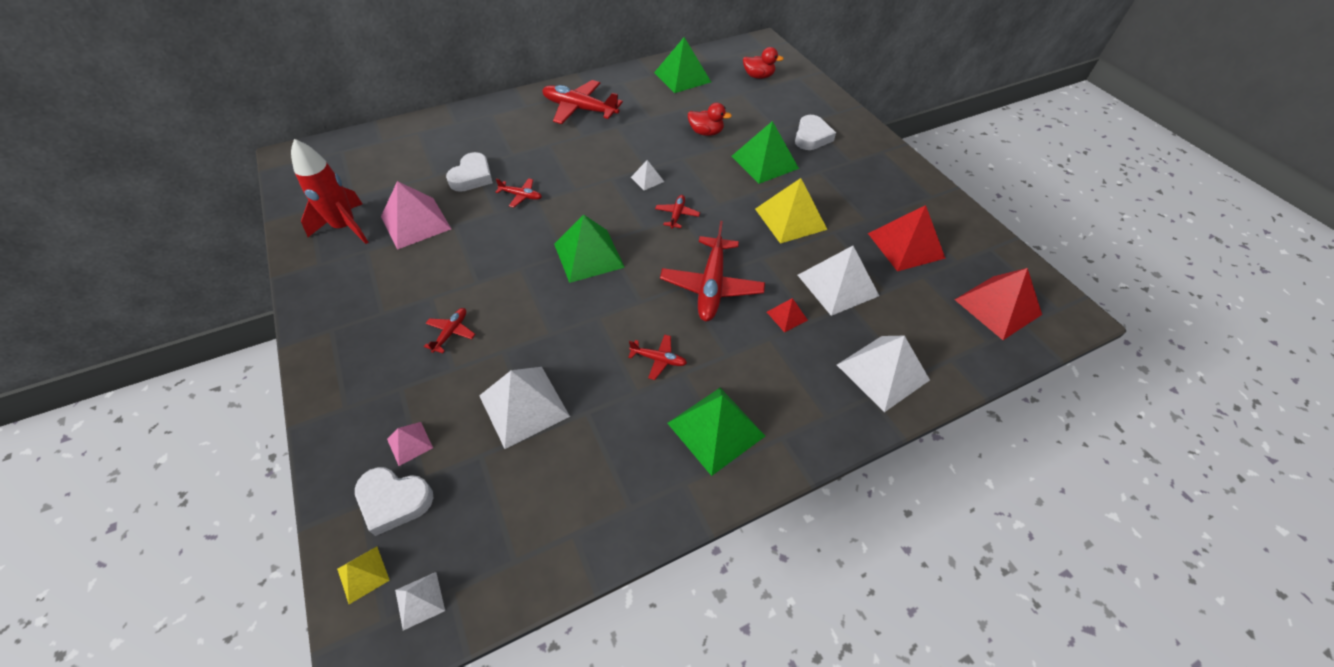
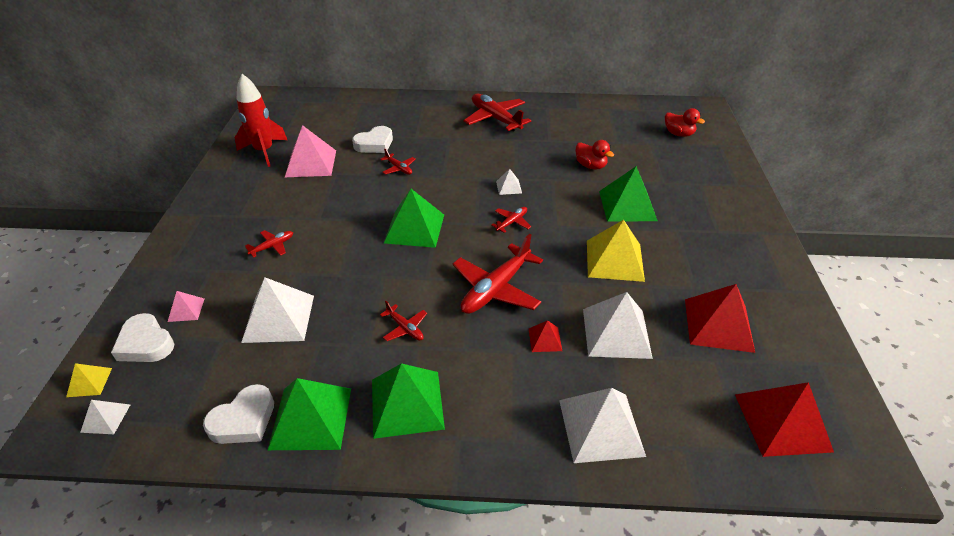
camera: 30 degrees right, 10 degrees down
(682, 77) = (604, 117): green pyramid -> green pyramid (311, 418)
(811, 137) = (692, 198): white heart -> white heart (244, 420)

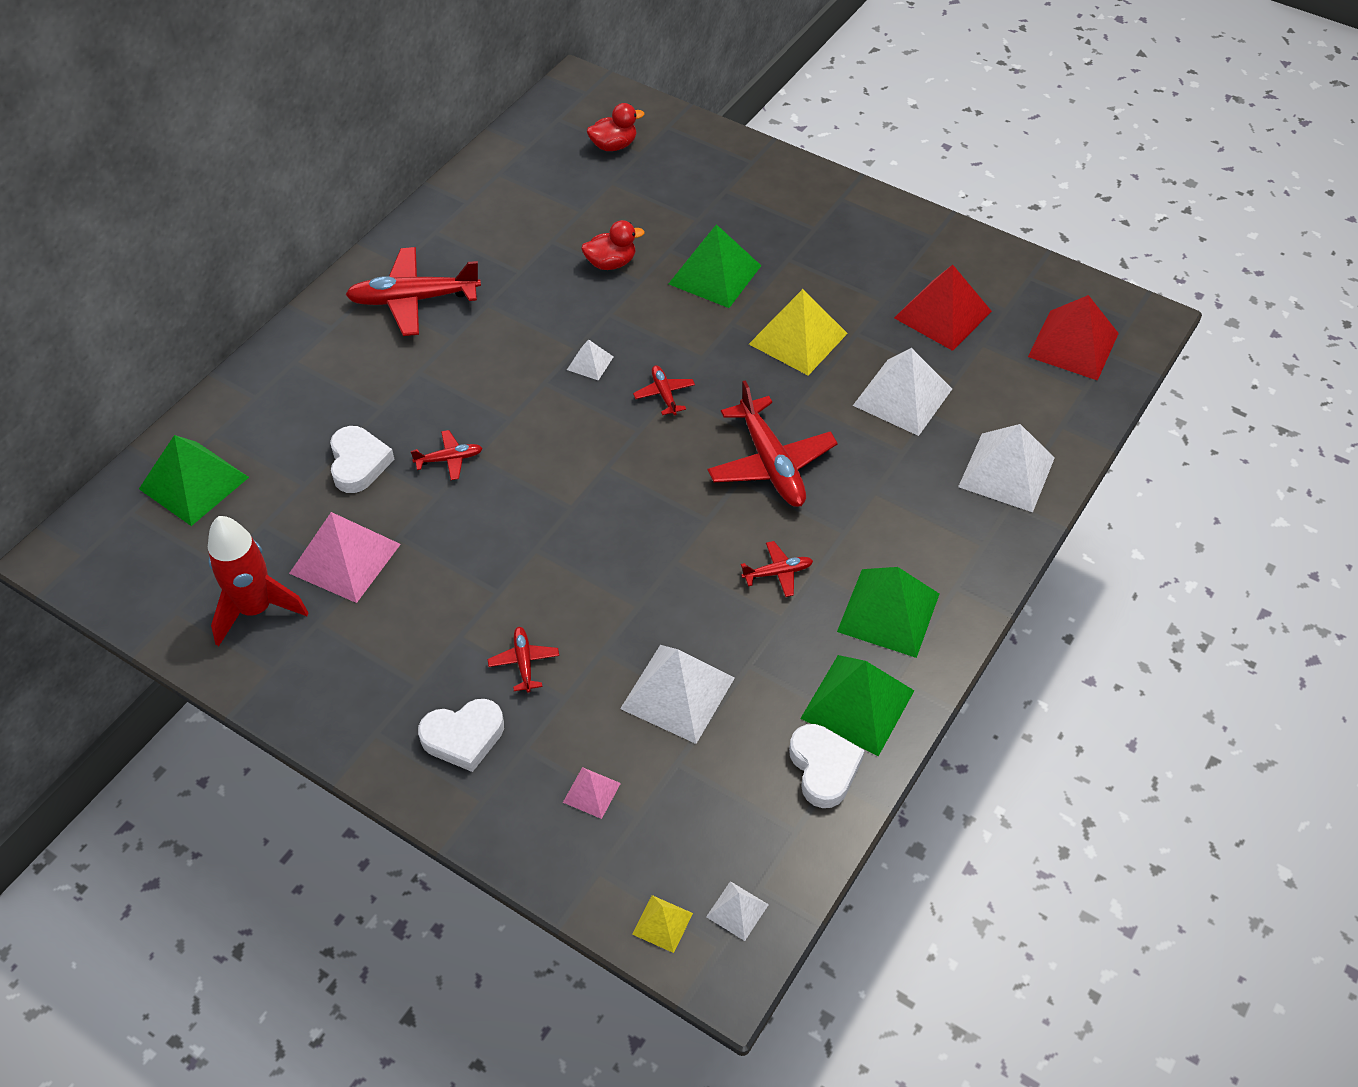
camera: 60 degrees left, 10 degrees up
(146, 343) = (629, 850): white heart -> white heart (463, 737)
(414, 228) = (602, 494): green pyramid -> green pyramid (194, 483)
(545, 339) = (874, 458): red pyramid -> none

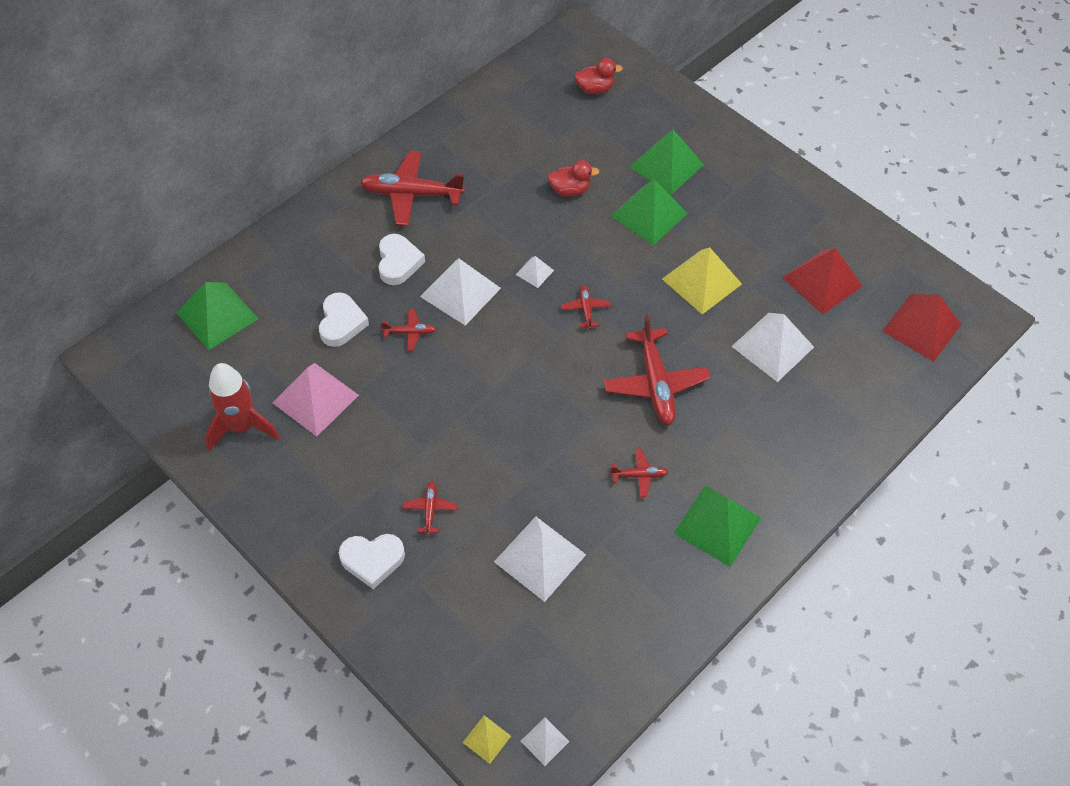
camera: 10 degrees right, 5 degrees up
(591, 792) = (457, 624): pink pyramid -> none
(824, 768) = (637, 642): white heart -> white heart (398, 262)
(857, 704) = (675, 595): green pyramid -> green pyramid (666, 165)
(1006, 472) = (840, 426): white pyramid -> white pyramid (460, 292)

